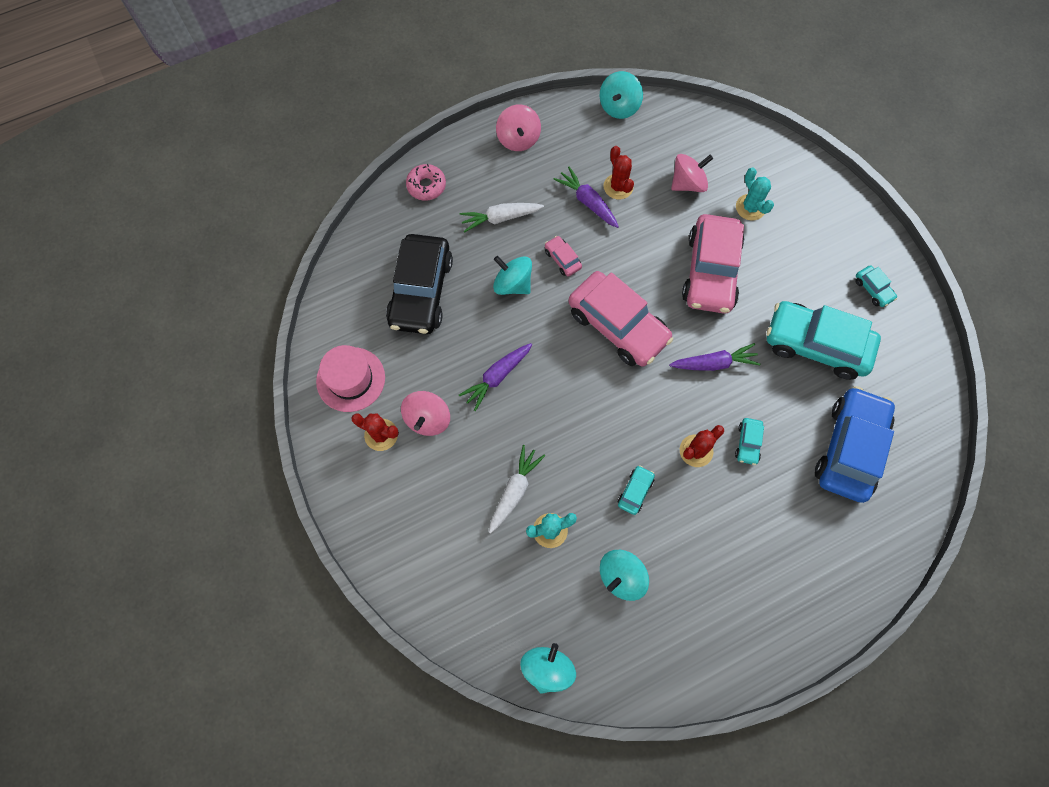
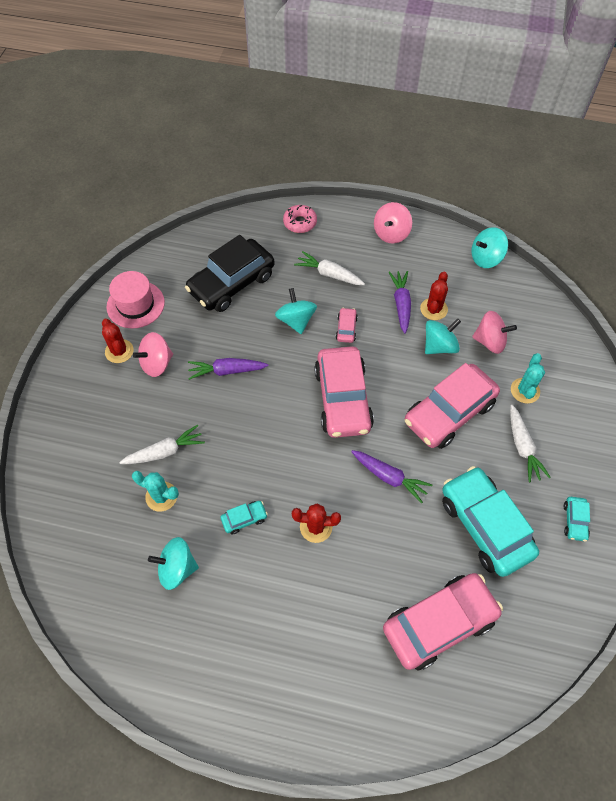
camera: 40 degrees right, 10 degrees down
(547, 668) = (68, 585): turquoise spinning top -> turquoise spinning top (439, 346)
(748, 443) = (360, 553): turquoise car -> none
(788, 258) = (522, 447): none -> white carrot
(849, 448) = (439, 624): blue car -> pink car

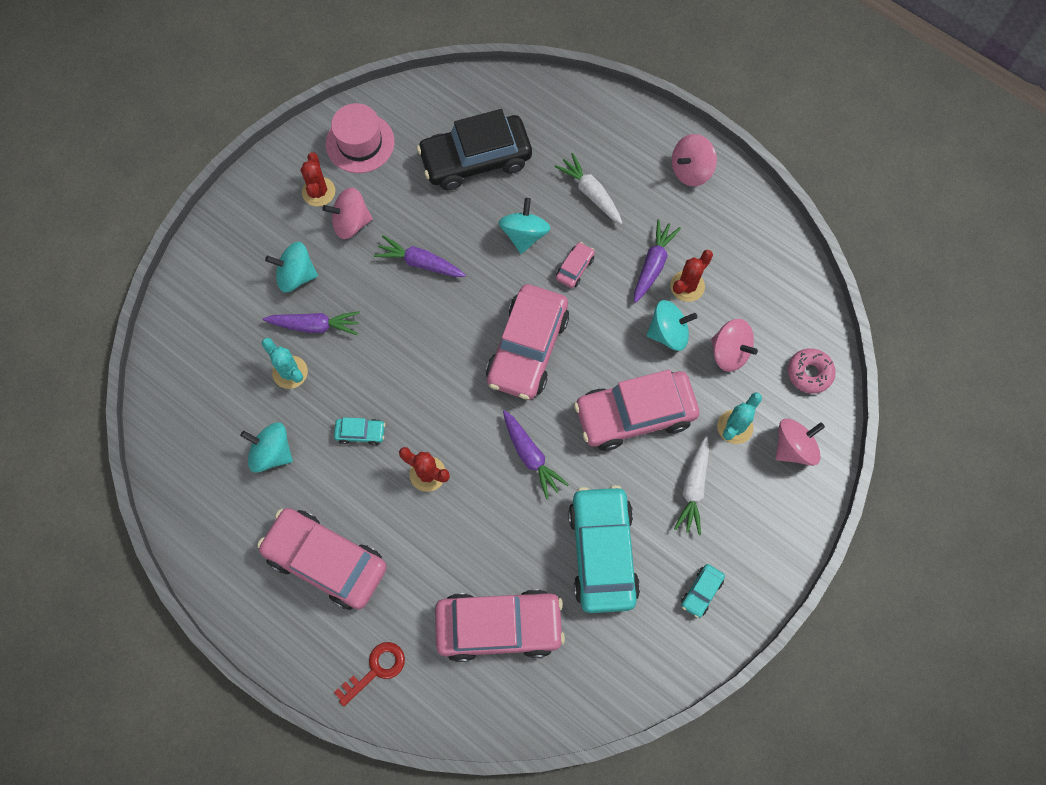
camera: 25 degrees right, 10 degrees up
(165, 452) = (315, 326): white carrot -> purple carrot
(268, 638) = (326, 561): none -> pink car
(300, 223) = (591, 113): pink donut -> pink donut (809, 373)
(358, 711) = (376, 669): none -> red key
(486, 258) = (786, 248): turquoise spinning top -> turquoise spinning top (296, 276)
(574, 387) = (794, 448): none -> pink spinning top

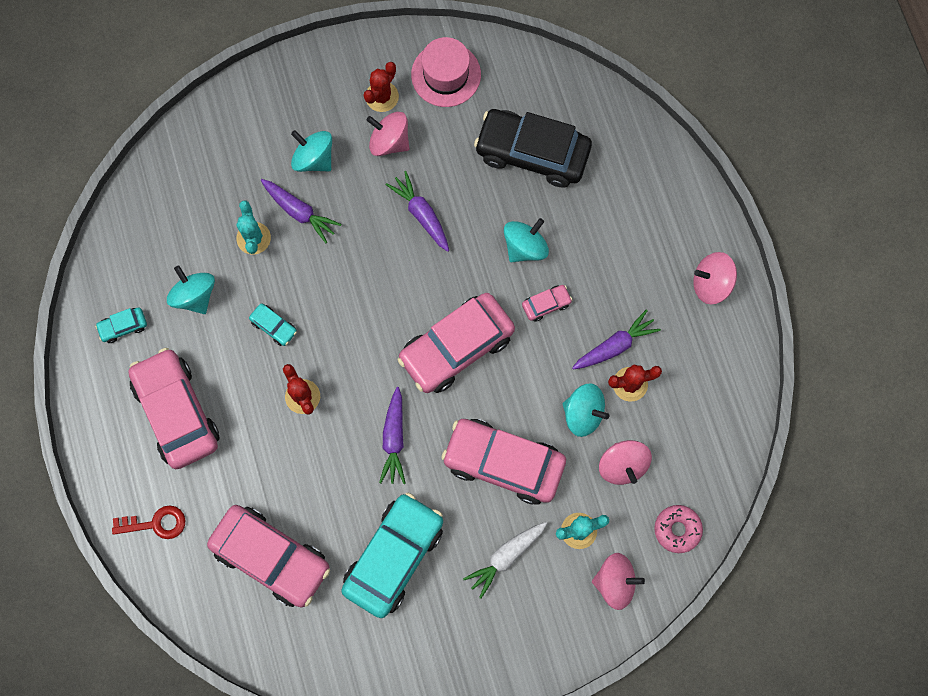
camera: 35 degrees right, 5 degrees up
(591, 193) = (608, 247): white carrot -> none
(701, 592) = (449, 644): turquoise car -> turquoise car (123, 326)

